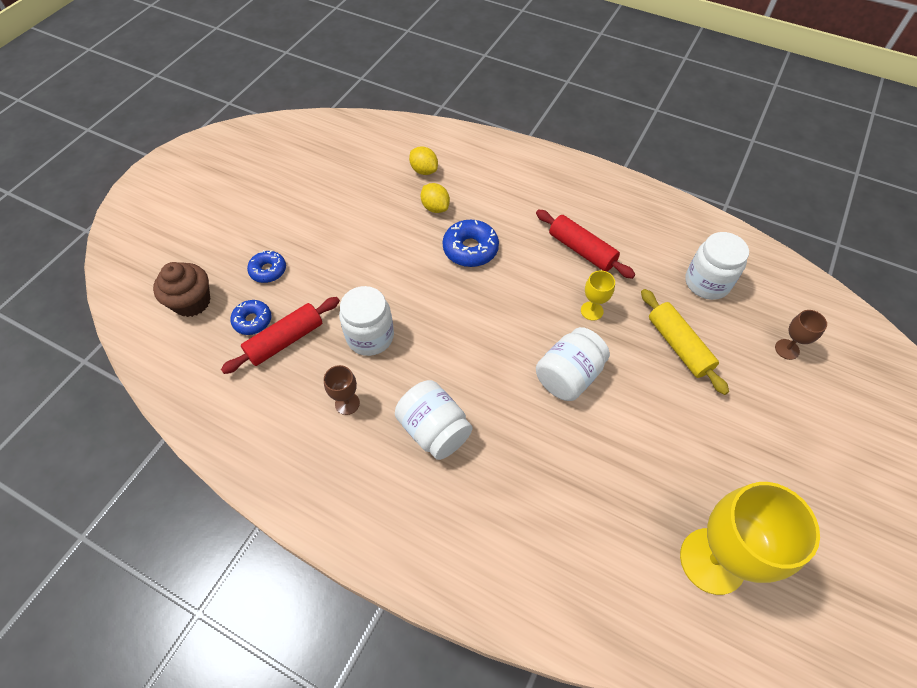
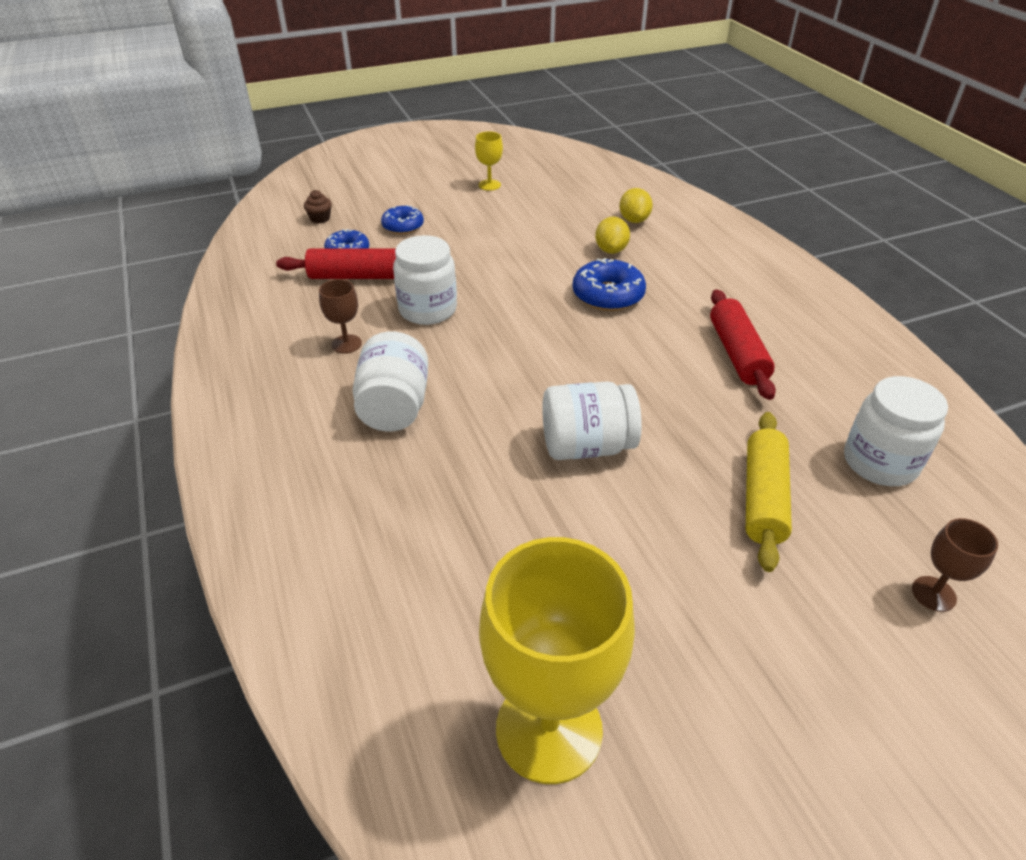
camera: 40 degrees right, 15 degrees down
(192, 302) = (320, 218): brown cupcake -> brown cupcake, size x0.50
(592, 311) = (685, 408): yellow goblet -> yellow goblet (489, 185)

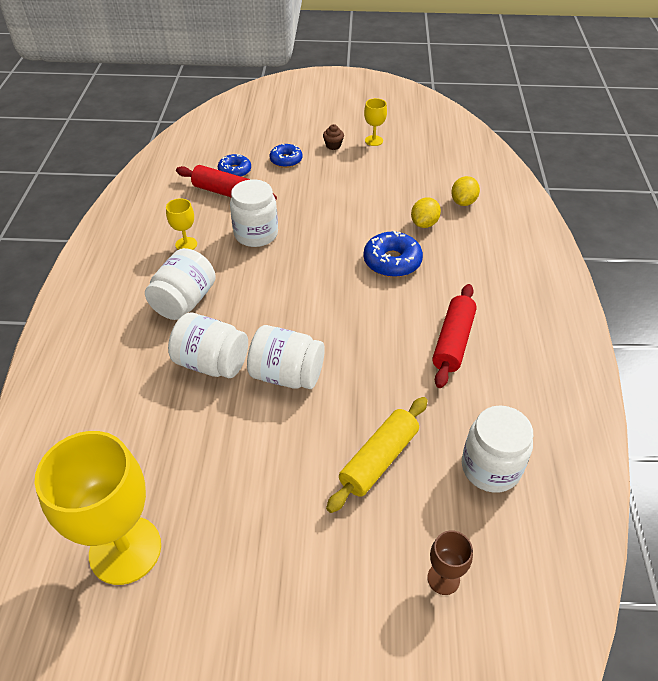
camera: 25 degrees right, 5 degrees up
(320, 218) = (234, 138): brown cupcake -> brown cupcake (333, 145)
(346, 344) = (186, 244): brown goblet -> yellow goblet
(485, 464) = (212, 363): none -> white jar

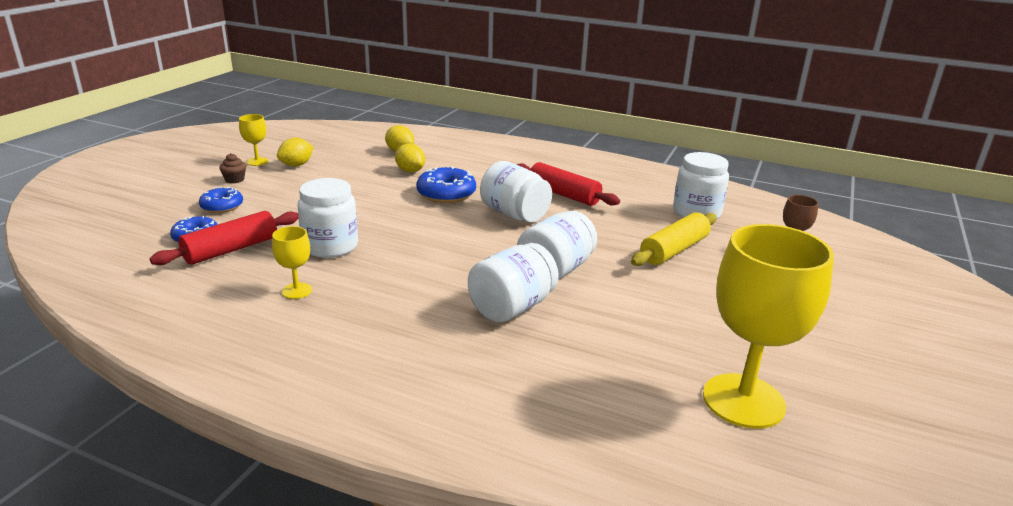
camera: 70 degrees left, 20 degrees down
(184, 301) = (399, 308): white jar -> white jar (514, 214)
(379, 459) = (674, 250): yellow rolling pin -> yellow rolling pin turned 75 degrees clockwise
(383, 161) = (296, 165): none -> yellow lemon

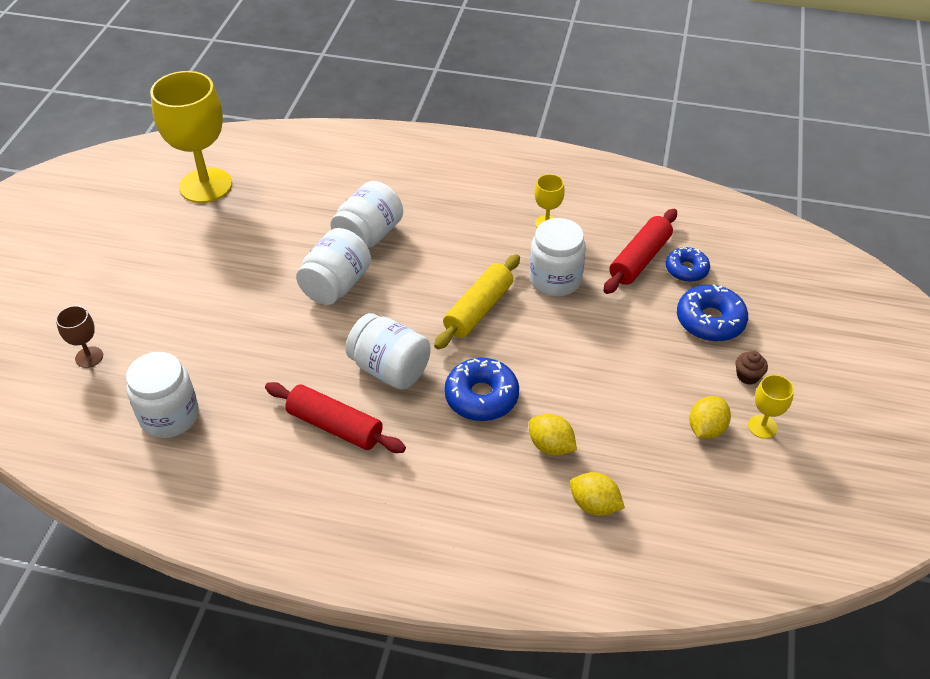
camera: 170 degrees right, 20 degrees up
(222, 206) = (710, 321): blue donut -> blue donut, size x1.52
(674, 250) = (215, 336): yellow rolling pin -> yellow rolling pin (478, 309)

